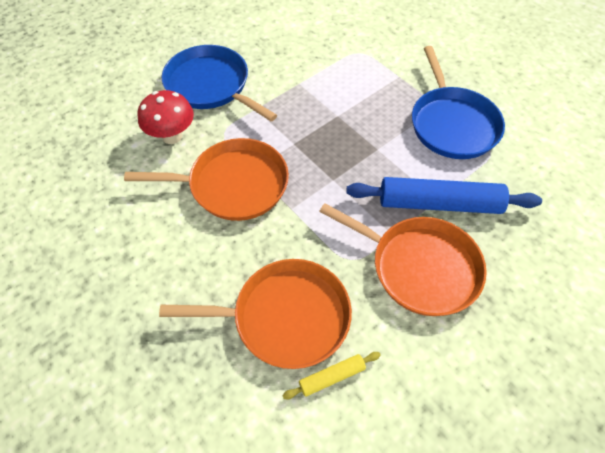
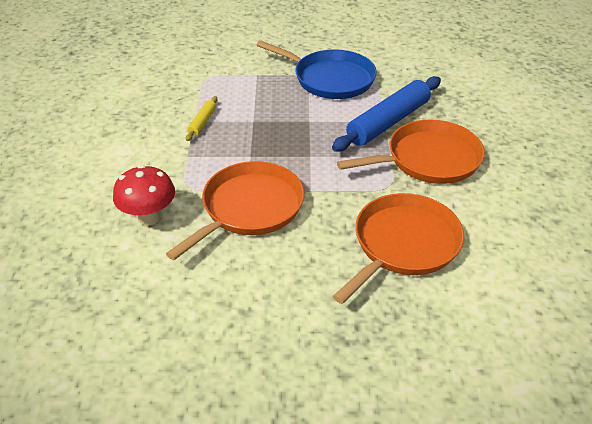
camera: 50 degrees left, 15 degrees down
(211, 86) = (125, 166): blue pan -> none
(332, 377) = (474, 247): yellow rolling pin -> yellow rolling pin (202, 122)

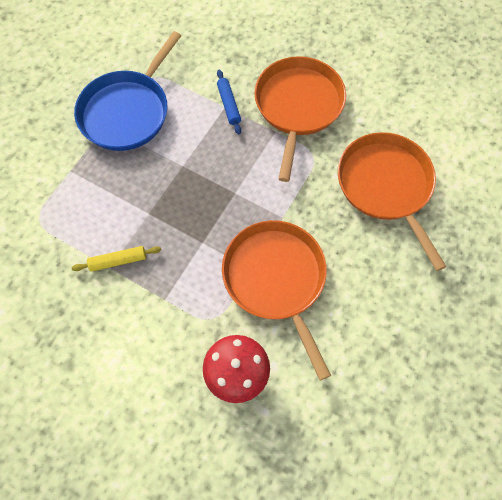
camera: 60 degrees left, 25 degrees up
(202, 122) = (118, 261): yellow rolling pin -> yellow rolling pin turned 60 degrees counterclockwise
(330, 79) = (127, 111): blue pan -> blue pan turned 150 degrees clockwise
(388, 122) = (229, 105): blue rolling pin -> blue rolling pin, size x0.46

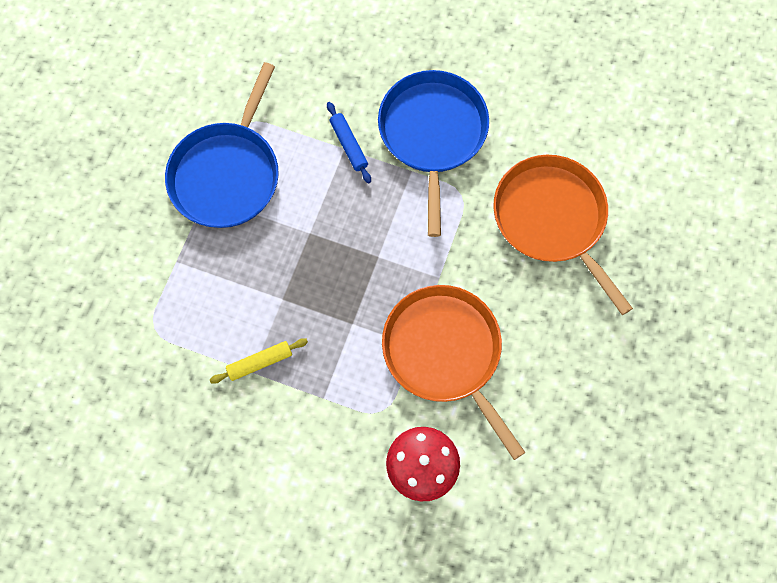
camera: 10 degrees left, 5 degrees up
(298, 107) = (432, 134): orange pan -> blue pan

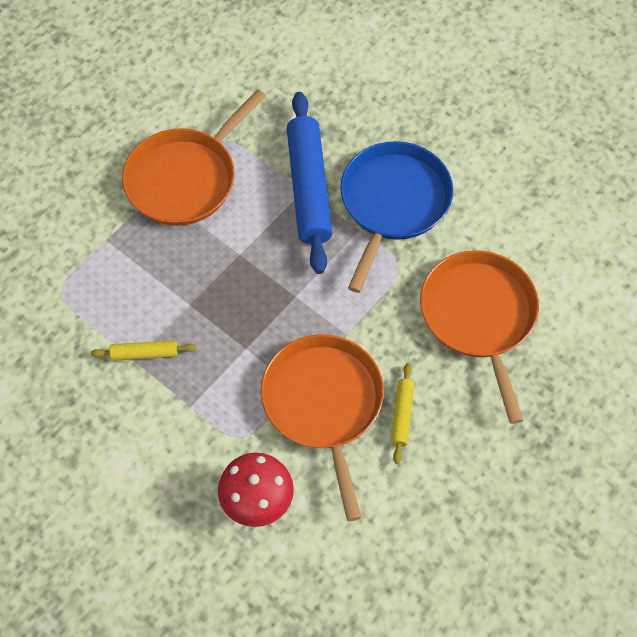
camera: 20 degrees right, 10 degrees down
(227, 173) = (185, 178): blue pan -> orange pan
(349, 145) = (309, 188): blue rolling pin -> blue rolling pin, size x2.17
(519, 338) = (402, 415): none -> yellow rolling pin

